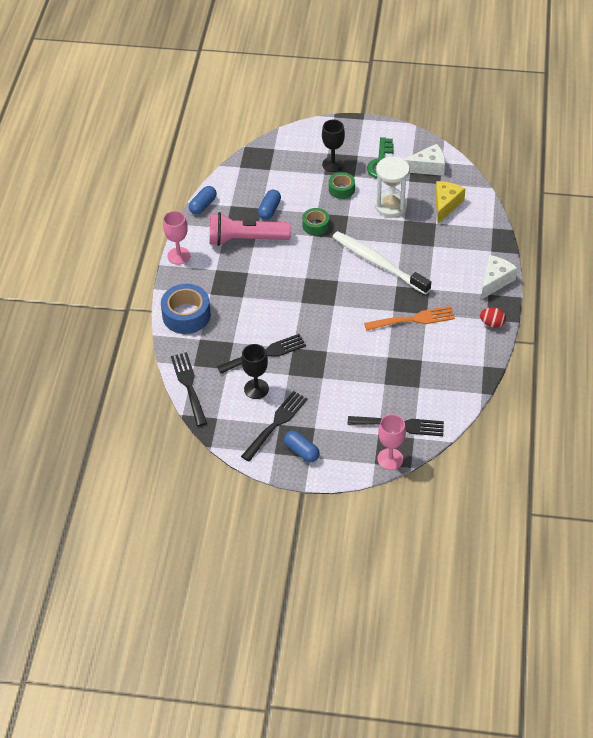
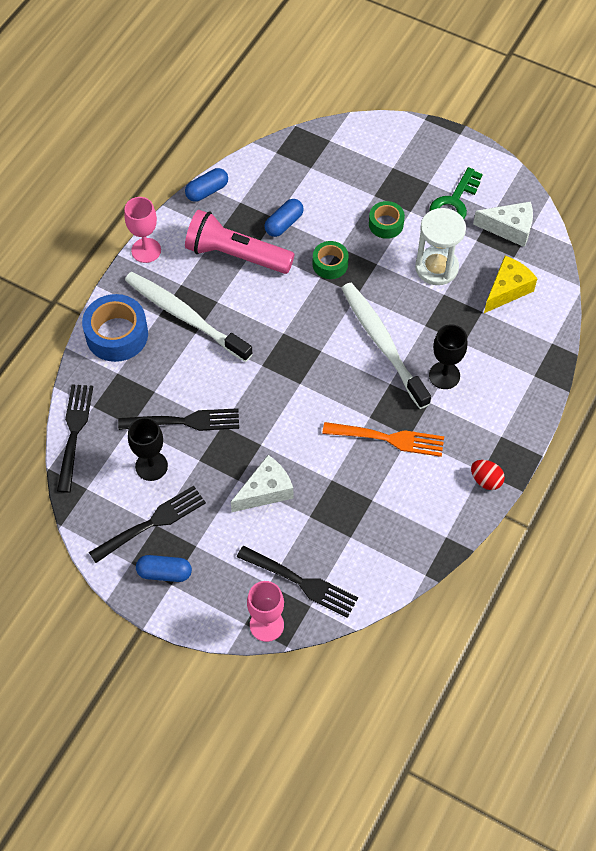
camera: 20 degrees right, 10 degrees up
(230, 289) = (185, 317): none -> white toothbrush
(301, 451) = (164, 573): blue capsule -> blue capsule turned 60 degrees counterclockwise
(333, 164) = (392, 185): black goblet -> black goblet (444, 375)
(495, 281) = (519, 420): white cheese -> white cheese (265, 491)

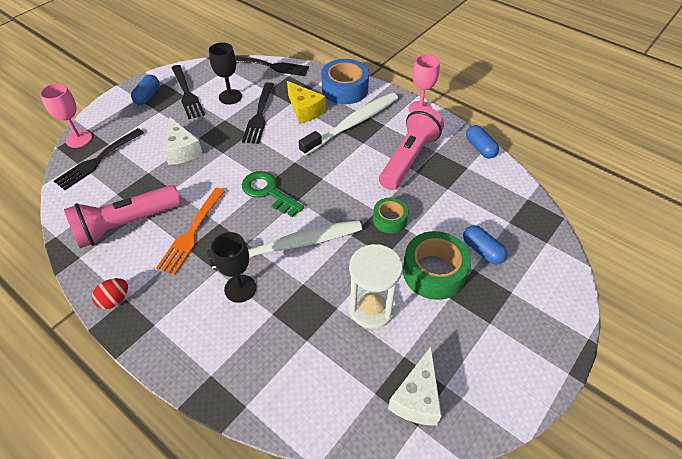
camera: 100 degrees right, 10 degrees down
(284, 224) = (440, 193): blue capsule -> blue capsule (482, 250)
(386, 224) = (434, 272): green tape -> green tape, size x1.70
(392, 507) = (126, 224): none -> pink flashlight
(454, 203) = (459, 343): green key -> green key (268, 192)
(507, 290) = (329, 373): yellow cheese -> yellow cheese (305, 110)

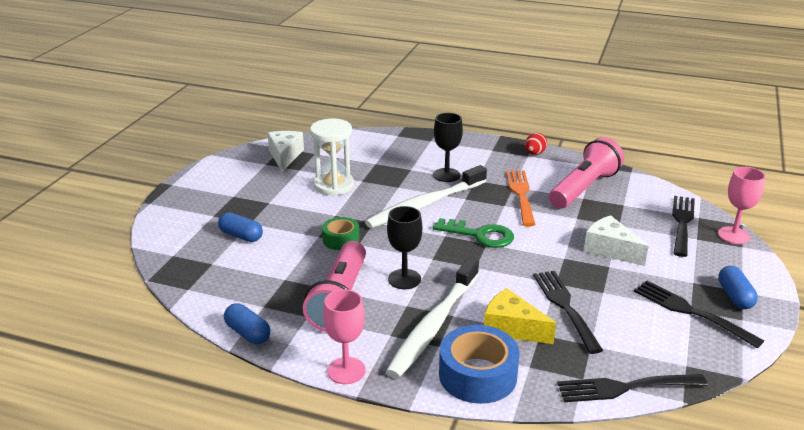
camera: 160 degrees right, 20 degrees down
(230, 97) = (629, 322): black goblet -> black goblet (404, 279)
(434, 272) = (286, 213): green tape -> none

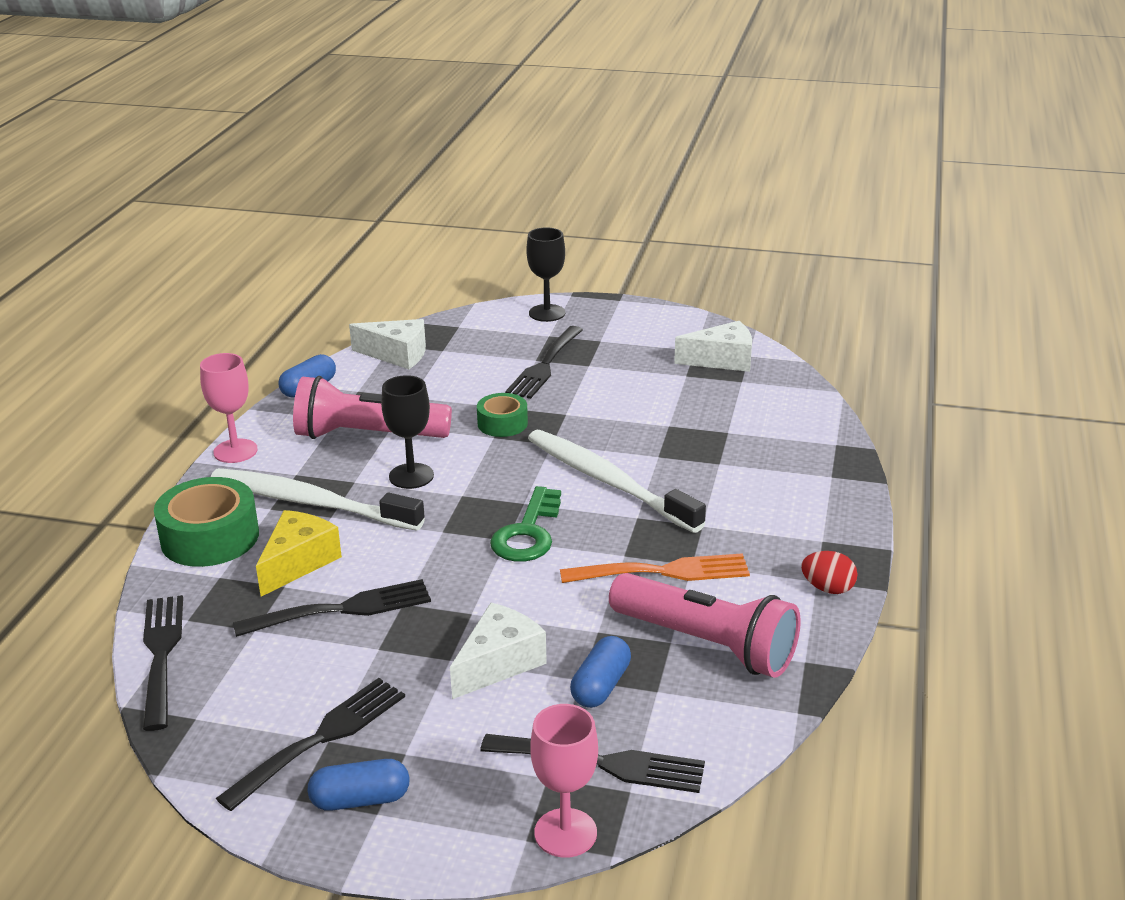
camera: 85 degrees right, 0 degrees up
(209, 286) = (397, 355): none -> white cheese
(241, 236) = (503, 358): blue capsule -> blue capsule (601, 686)
(261, 219) = (545, 365): none -> black fork
(333, 185) = (647, 405): white hourglass -> none
(446, 175) = (709, 496): black goblet -> black goblet (547, 313)
(477, 375) = (210, 537): blue tape -> green tape

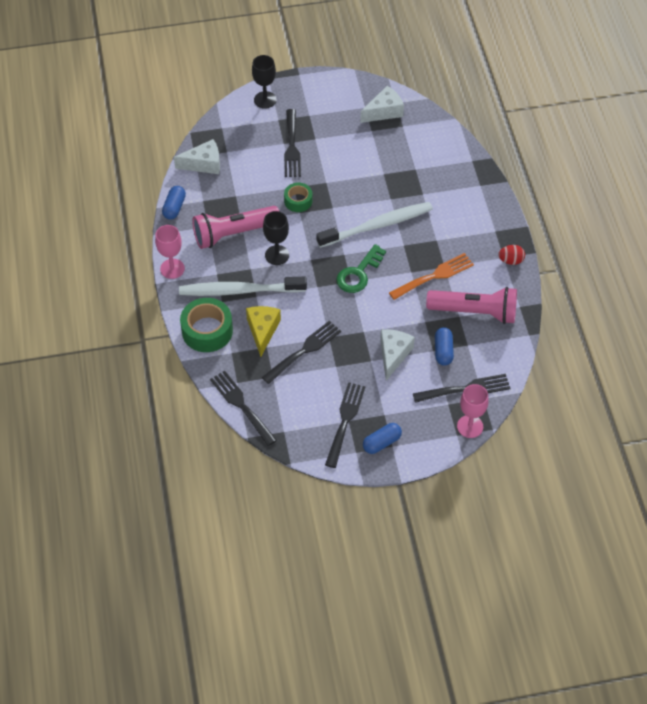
camera: 25 degrees left, 25 degrees up
(528, 533) = (358, 273): green key -> green key turned 45 degrees clockwise
(609, 482) = (377, 226): white toothbrush -> white toothbrush turned 135 degrees clockwise

